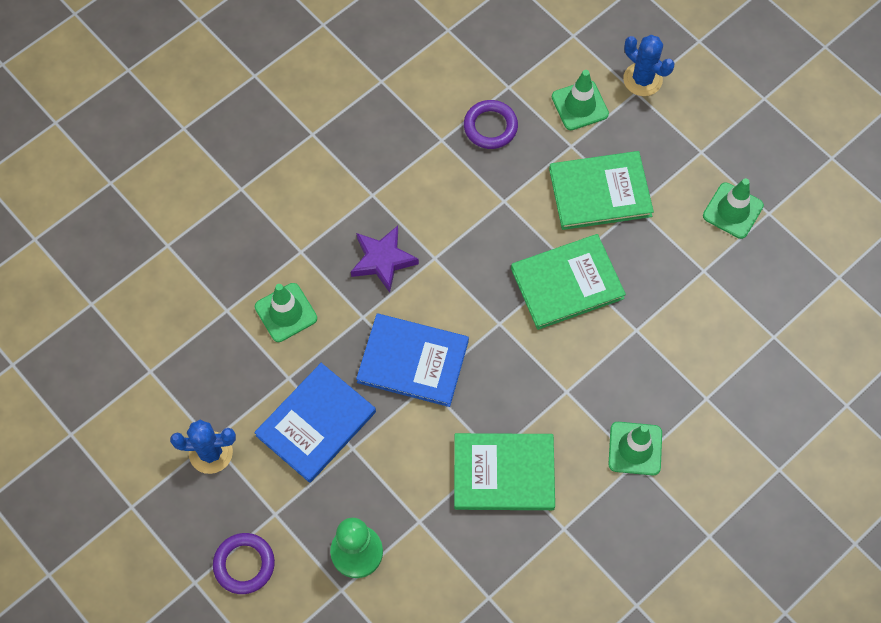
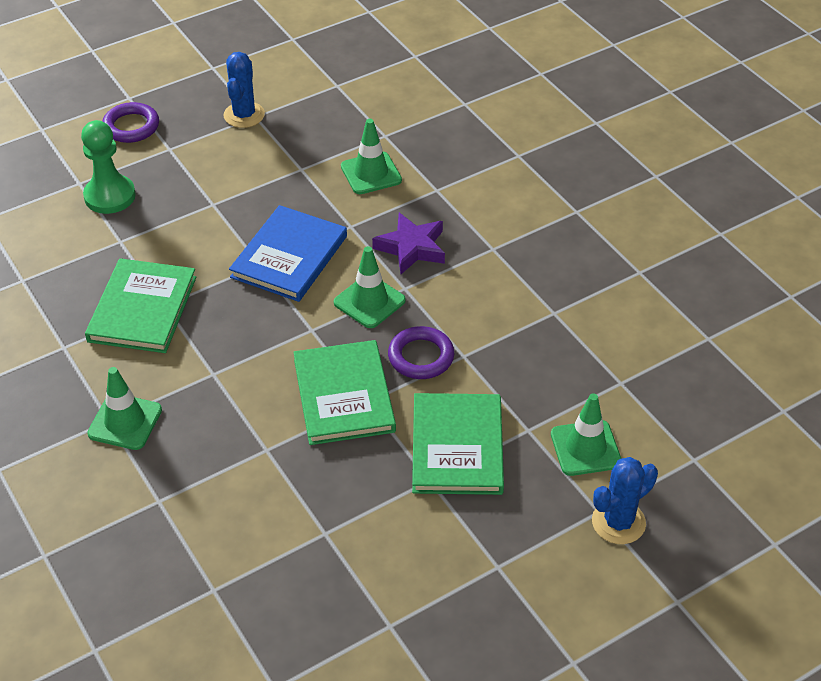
camera: 100 degrees right, 20 degrees down
(316, 423) = (247, 182): blue book -> none
(490, 127) = (565, 358): purple ring -> purple ring (421, 357)
(733, 211) = (402, 583): green traffic cone -> green traffic cone (369, 301)

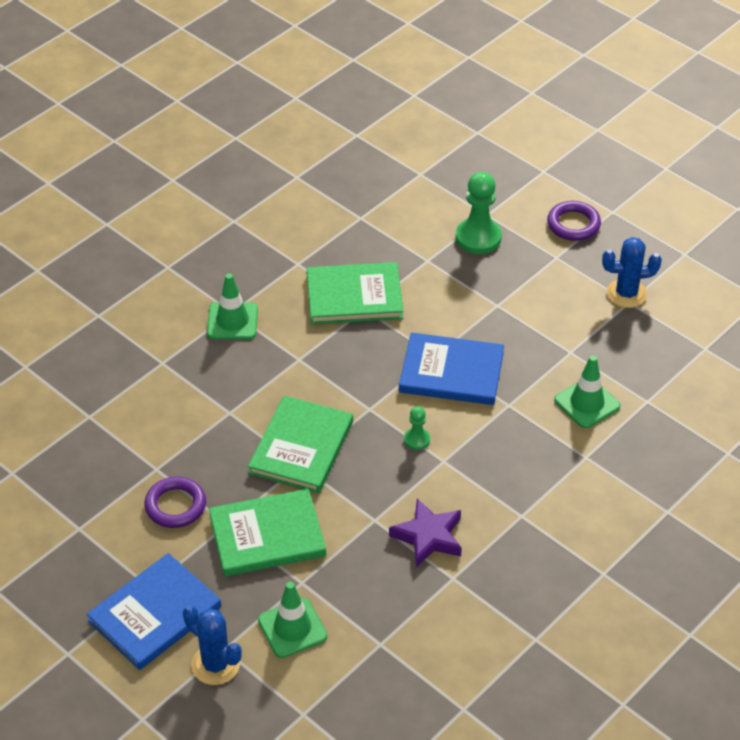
camera: 75 degrees right, 0 degrees up
(343, 395) = (301, 447): green book -> green book turned 45 degrees counterclockwise
(369, 301) = (417, 440): green traffic cone -> green pawn
(411, 248) = (497, 455): purple star -> purple star (428, 537)
(421, 357) = (363, 490): purple ring -> purple ring (175, 506)
(537, 567) = (154, 614): none -> blue book

